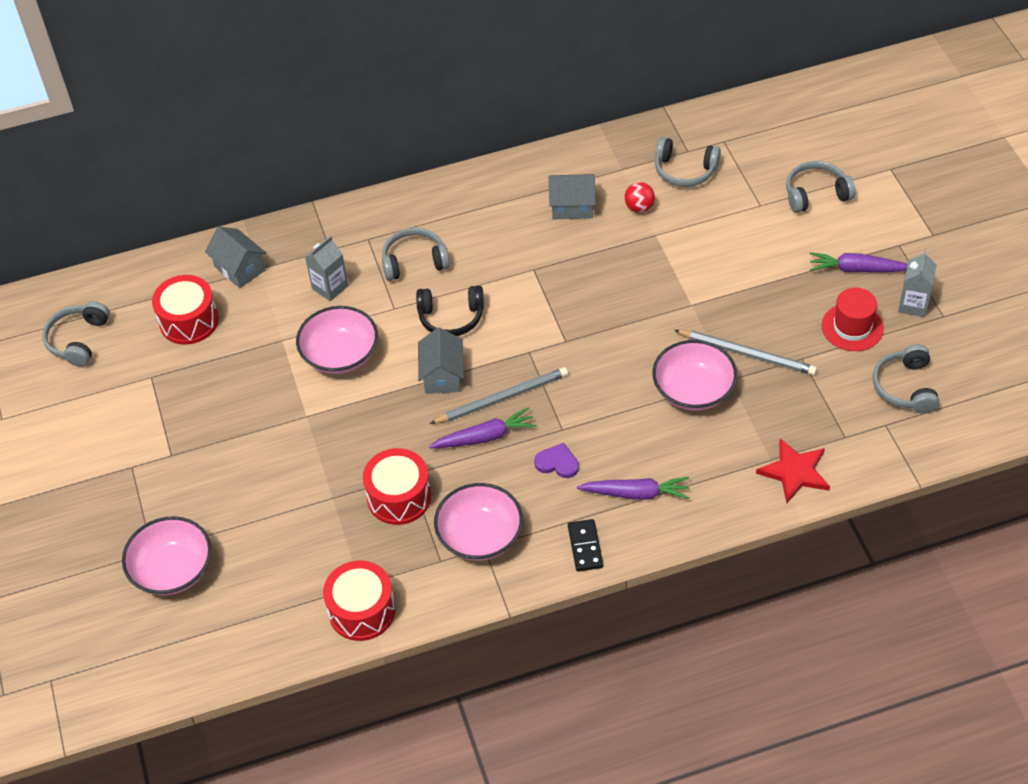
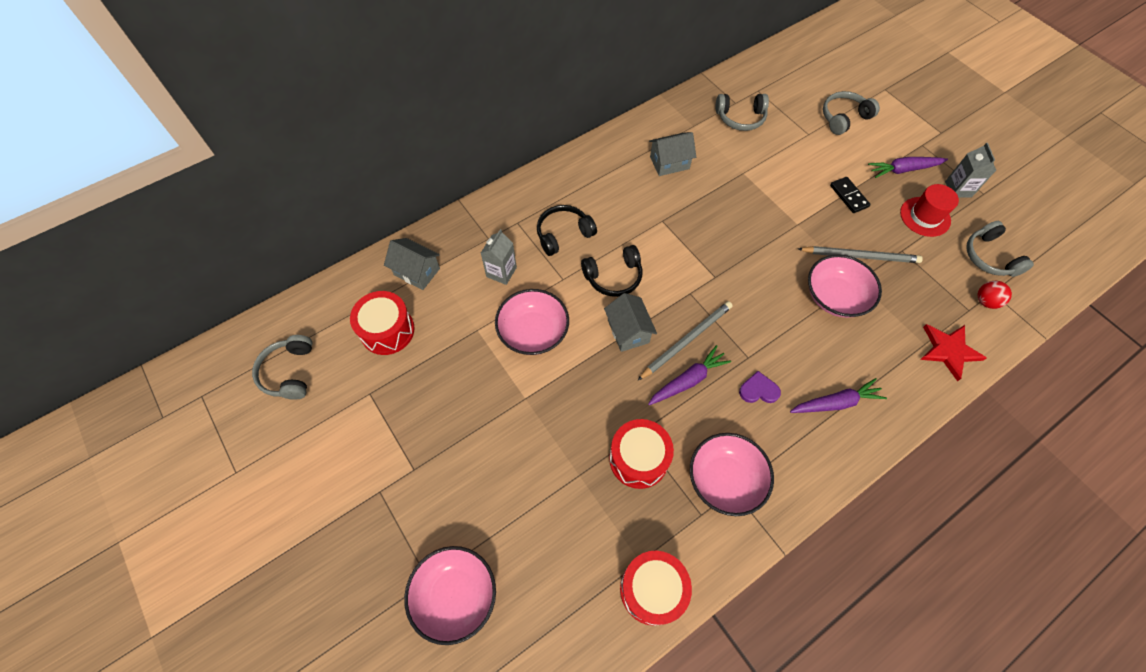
camera: 20 degrees left, 10 degrees up
(414, 261) = (563, 234): grey headphones -> black headphones
(585, 547) = (818, 466): black domino -> black domino (848, 196)
(639, 207) = (720, 153): red ball -> red ball (985, 301)

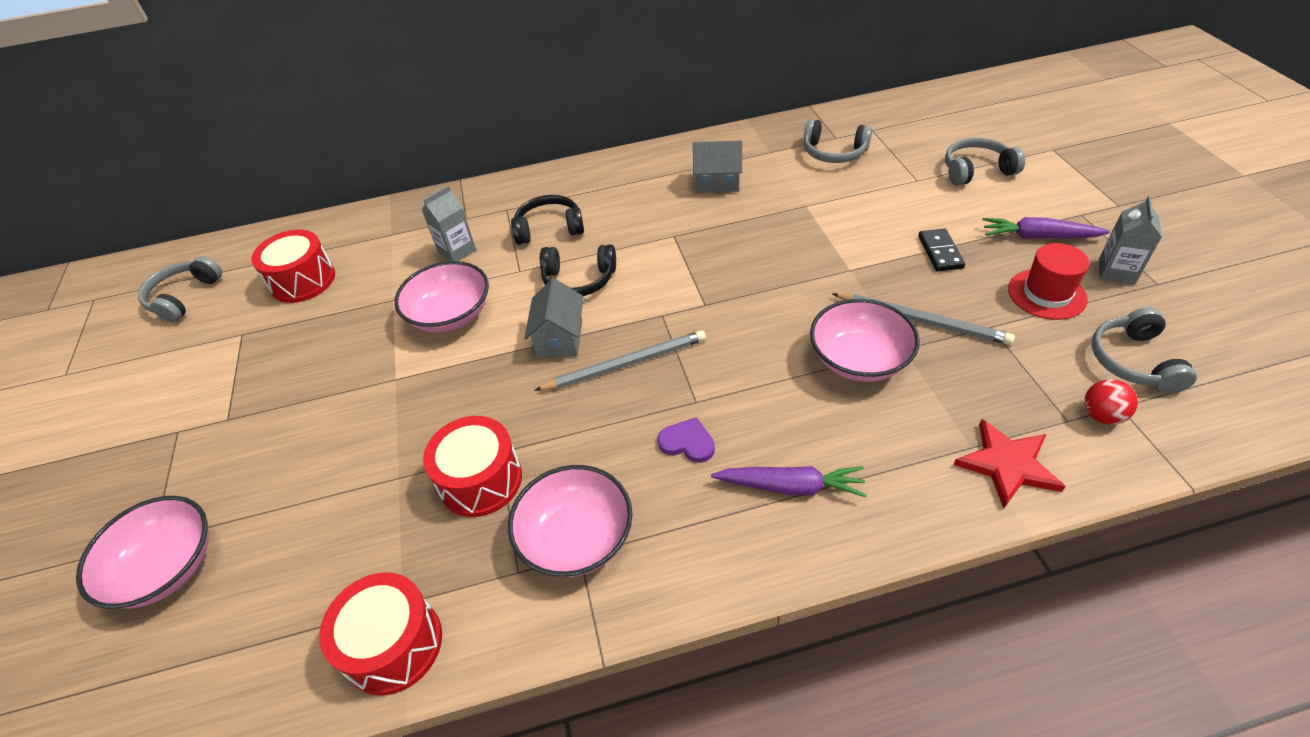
camera: 25 degrees right, 15 degrees down
(417, 272) = (371, 234): grey house -> none
(688, 380) = (600, 408): purple carrot -> none

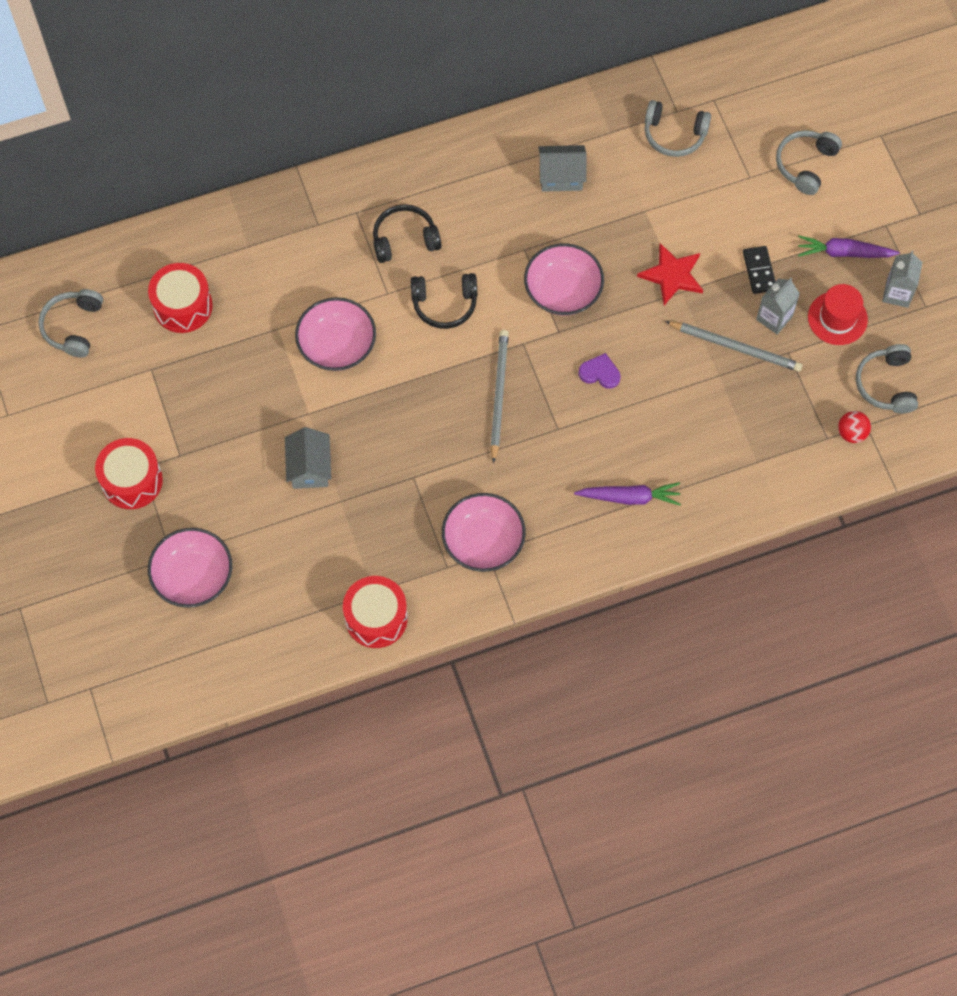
camera: 10 degrees left, 20 degrees up
(457, 251) = (321, 268): grey carton -> grey carton (774, 318)
(480, 480) = (404, 501): red drum -> red drum (132, 481)
(560, 338) = (439, 369): grey house -> grey house (309, 468)
(626, 364) = (499, 394): grey pencil -> grey pencil turned 60 degrees counterclockwise
(687, 442) = (554, 465): purple heart -> purple heart (600, 373)
(859, 359) = (683, 387): pink bowl -> pink bowl (563, 291)
(976, 170) = (805, 165): grey headphones -> grey headphones turned 45 degrees counterclockwise
(1007, 465) = (779, 475): red star -> red star (672, 275)

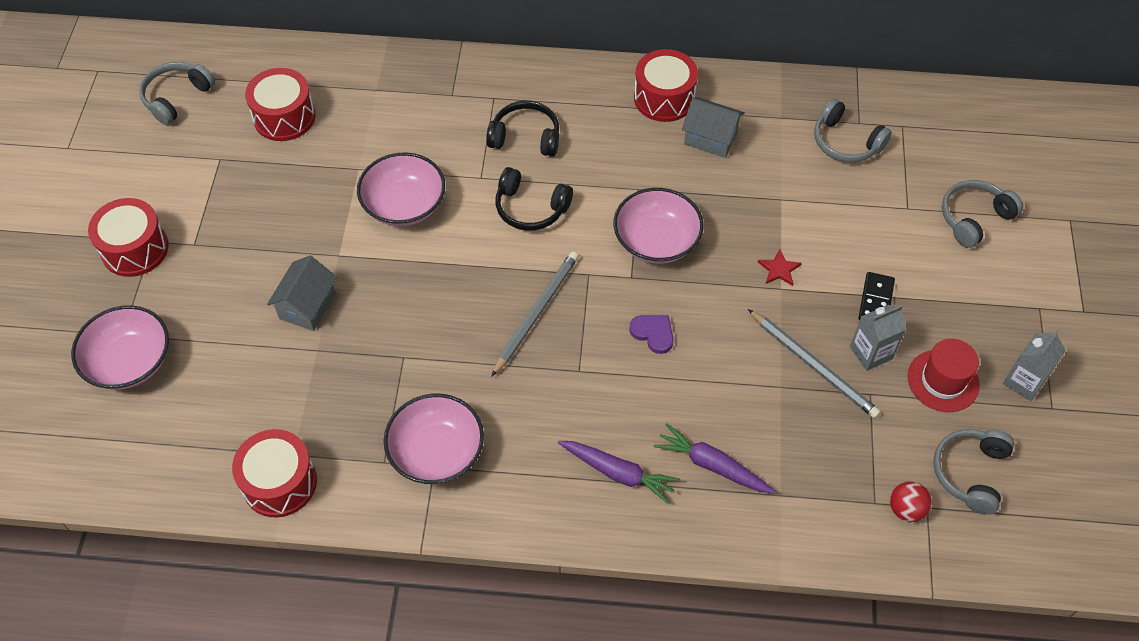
camera: 25 degrees right, 10 degrees down
(503, 153) = (664, 98): none -> red drum
(672, 275) = (779, 269): red star -> red star, size x0.57
(843, 253) = (979, 318): purple carrot -> purple carrot (712, 465)

